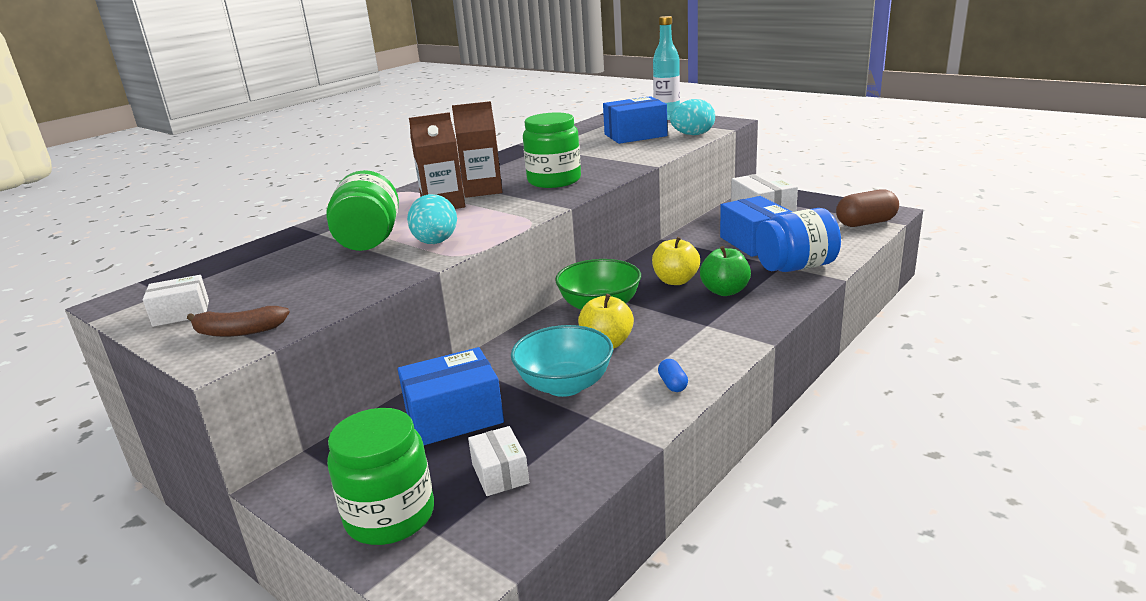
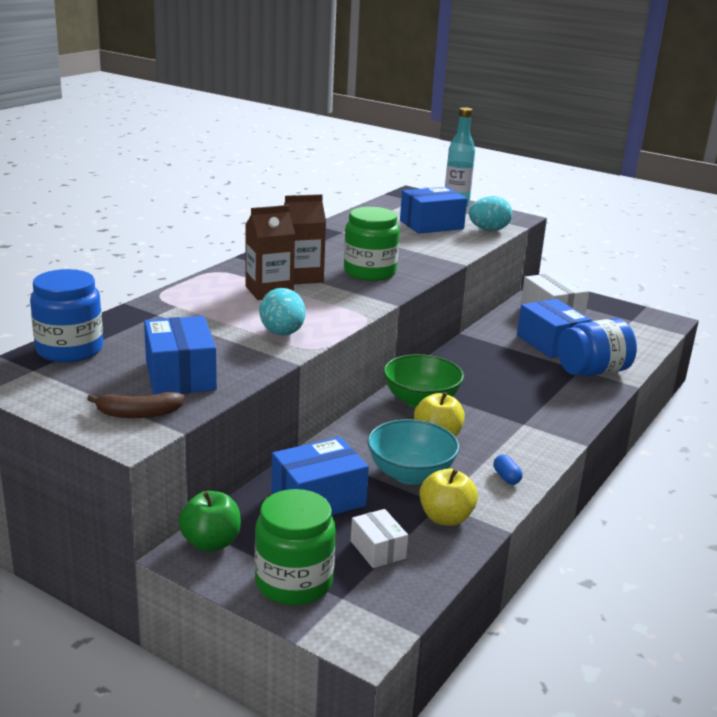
camera: 10 degrees left, 0 degrees up
(181, 313) = (68, 392): white box -> none
(211, 272) = (69, 350): none -> blue jar
(306, 290) = (180, 375): none -> blue box
(369, 240) = (214, 326): green jar -> none
(675, 281) = (485, 378): yellow apple -> yellow apple (446, 518)
(725, 291) = (533, 392): green apple -> green apple (211, 543)
(865, 223) = (649, 331): brown capsule -> none

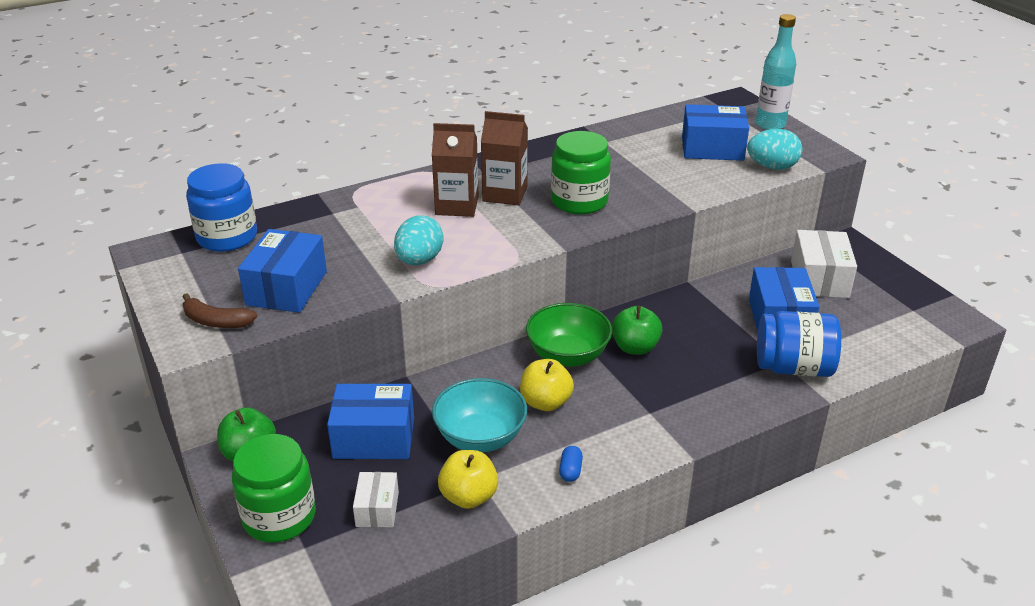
camera: 30 degrees right, 10 degrees up
(467, 384) = (635, 347): none -> green apple

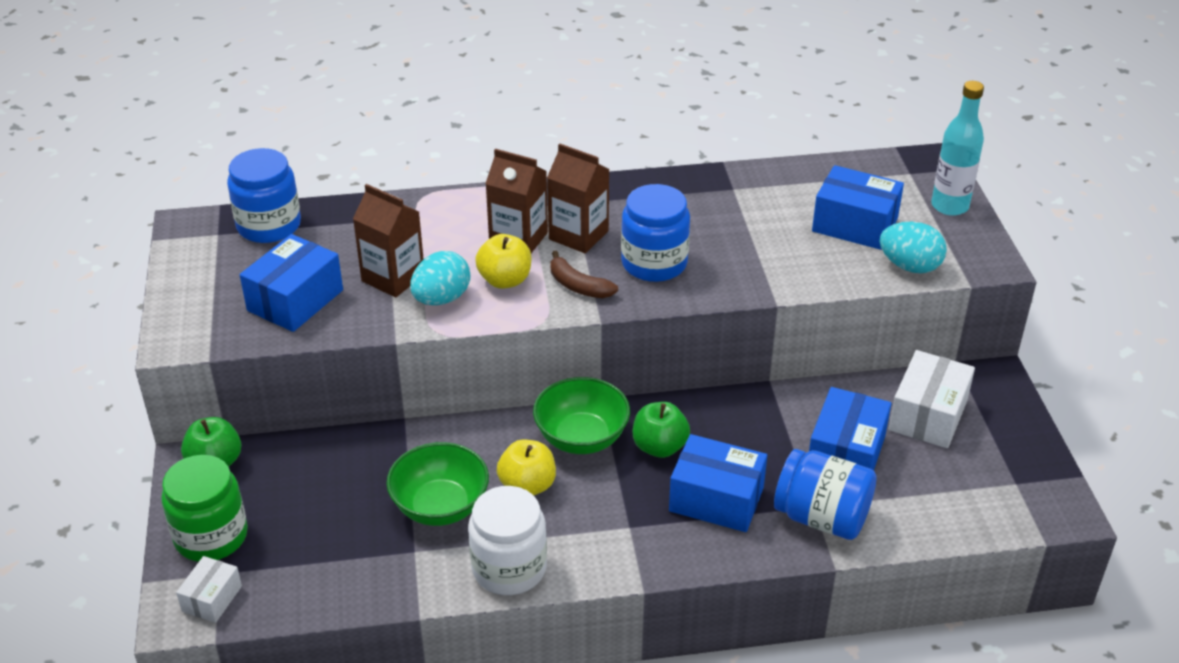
camera: 20 degrees right, 5 degrees up
(216, 321) = (211, 322): brown banana -> brown banana (578, 286)
(366, 254) = (393, 278): none -> brown carton
(374, 438) = (337, 478): blue box -> blue box (716, 499)
(377, 509) = (303, 554): white box -> white box (212, 598)
(468, 497) = (394, 567): yellow apple -> yellow apple (505, 280)
(480, 437) = (440, 506): turquoise bowl -> green bowl
(570, 471) = (509, 568): blue capsule -> white jar
(579, 201) = (654, 263): green jar -> blue jar

